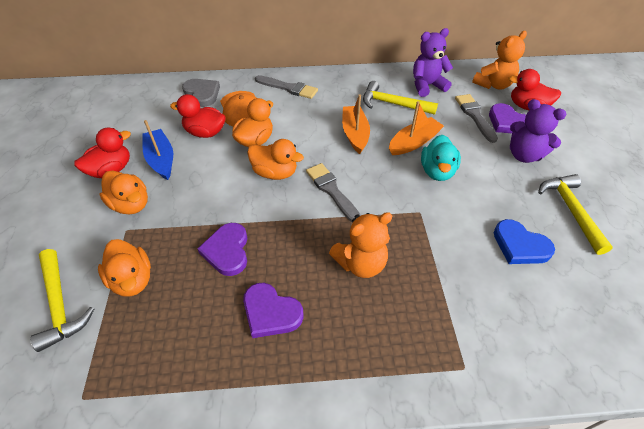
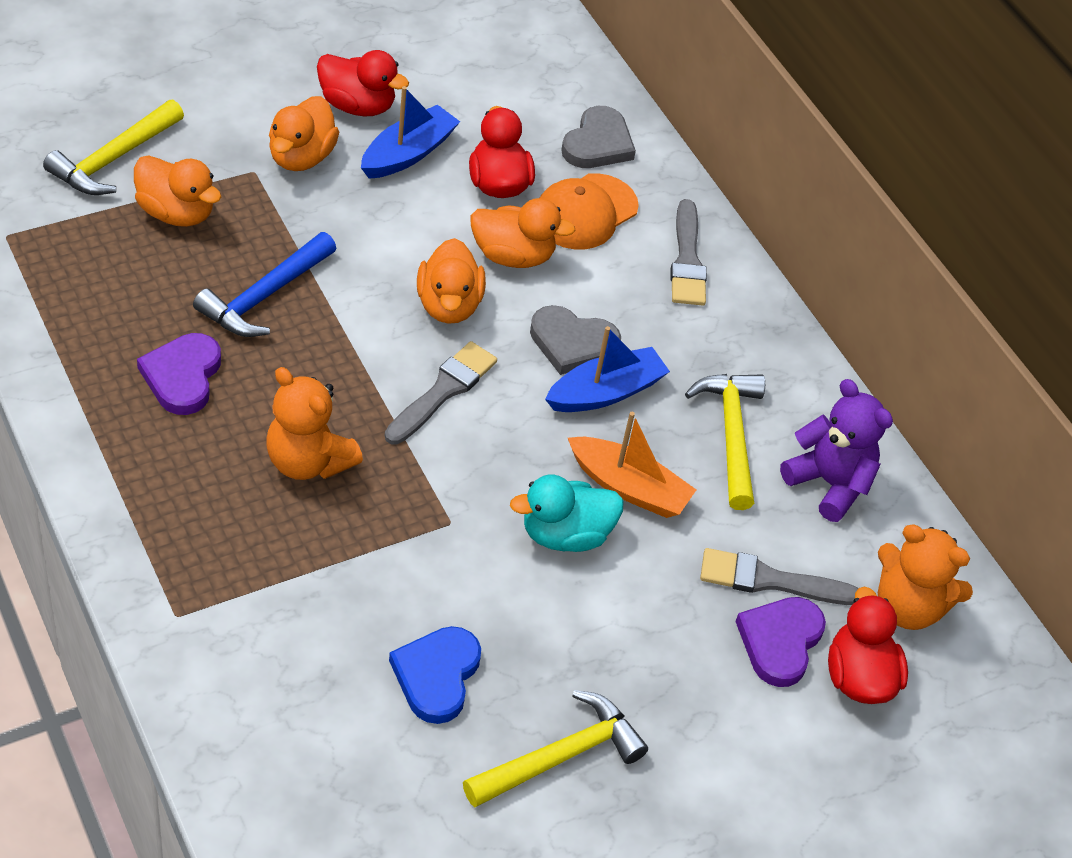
camera: 60 degrees right, 0 degrees up
(132, 280) = (176, 213): orange duck -> orange duck turned 90 degrees counterclockwise
(227, 251) = (265, 296): purple heart -> blue hammer
(320, 136) = (572, 343): none -> grey heart
(355, 134) = (606, 392): orange boat -> blue boat
(475, 116) = (769, 580): grey brush -> grey brush turned 135 degrees counterclockwise
(524, 155) = (685, 675): purple teddy bear -> none

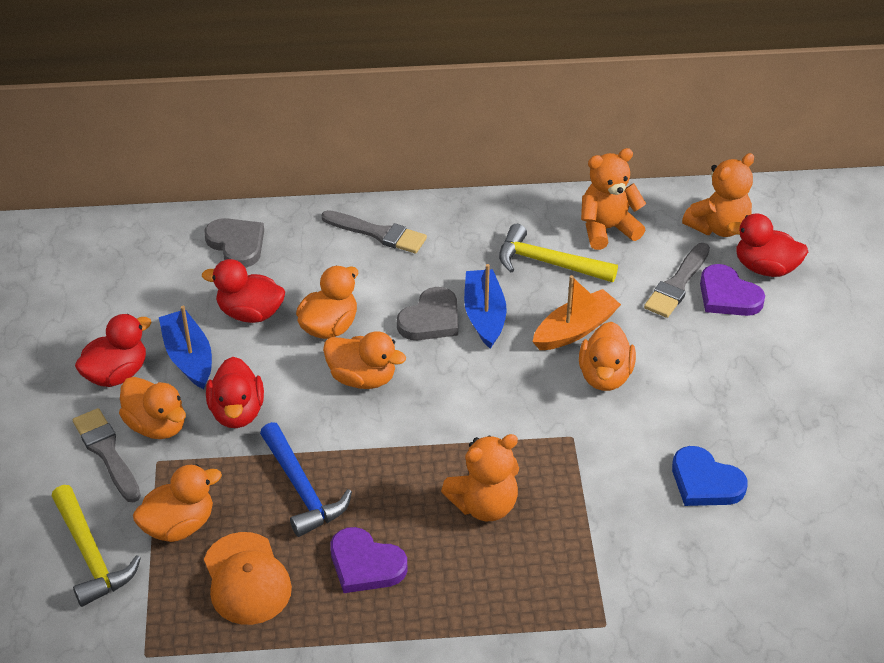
camera: 60 degrees left, 5 degrees down
(348, 214) = (237, 412): none -> red duck
(443, 391) = (447, 405): grey brush -> grey brush (107, 452)
(560, 756) = (789, 434): yellow hammer -> none
(565, 535) = (605, 376): turquoise duck -> orange duck
(585, 212) = (304, 273): orange cap -> orange cap (246, 579)
(829, 483) = (607, 229): purple teddy bear -> orange teddy bear

